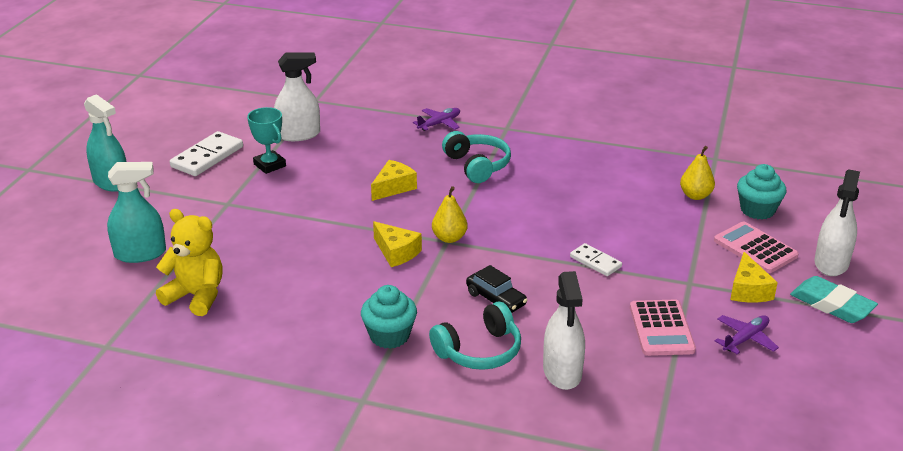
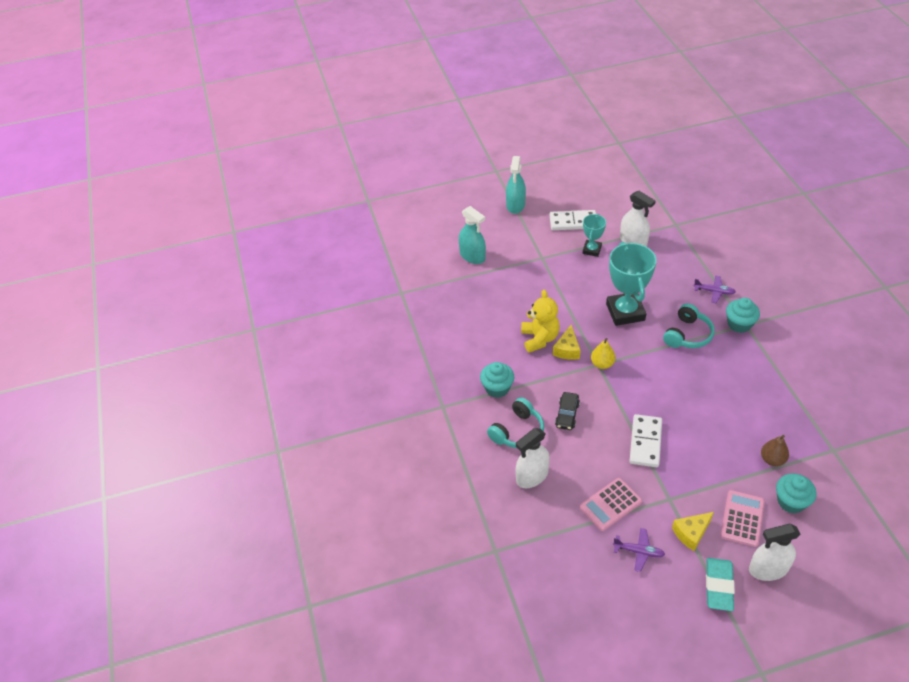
camera: 60 degrees right, 15 degrees up
(196, 296) = (461, 297): yellow teddy bear -> yellow teddy bear (539, 339)
(393, 187) = (625, 312): yellow cheese -> turquoise trophy
(479, 351) = (518, 431): turquoise headphones -> turquoise headphones turned 75 degrees counterclockwise
(501, 131) = (739, 324): none -> turquoise cupcake
(595, 262) = (645, 442): white domino -> white domino, size x1.67
(695, 195) = (772, 459): yellow pear -> brown pear

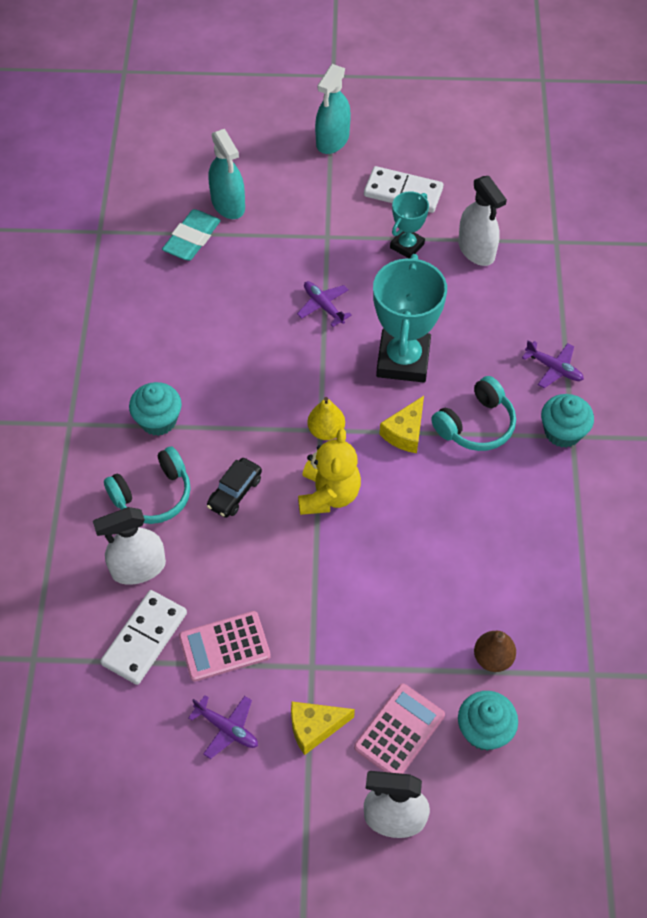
camera: 15 degrees right, 10 degrees up
(539, 339) = (257, 363): yellow teddy bear -> yellow teddy bear (328, 494)
(561, 296) = (323, 306): none -> purple plane
(567, 349) = (288, 392): yellow cheese -> yellow cheese (405, 432)
(645, 442) = (323, 570): white domino -> white domino (144, 638)
(719, 586) = (311, 818): turquoise eraser -> turquoise eraser (192, 239)

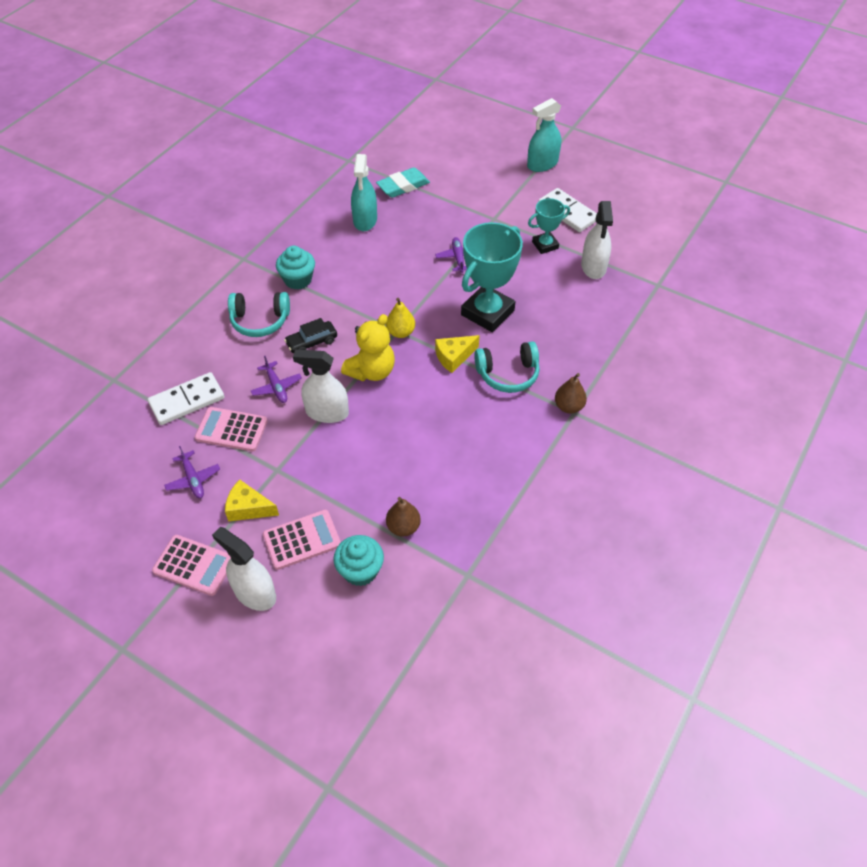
camera: 30 degrees right, 5 degrees down
(138, 568) = (217, 358): white spray bottle -> white spray bottle (327, 412)
(228, 204) = (442, 175): turquoise spray bottle -> turquoise spray bottle (365, 220)
(306, 826) = (194, 565): none -> pink calculator
(554, 368) = (594, 363): purple plane -> purple plane (276, 387)
(562, 432) = (568, 406): turquoise cupcake -> brown pear

